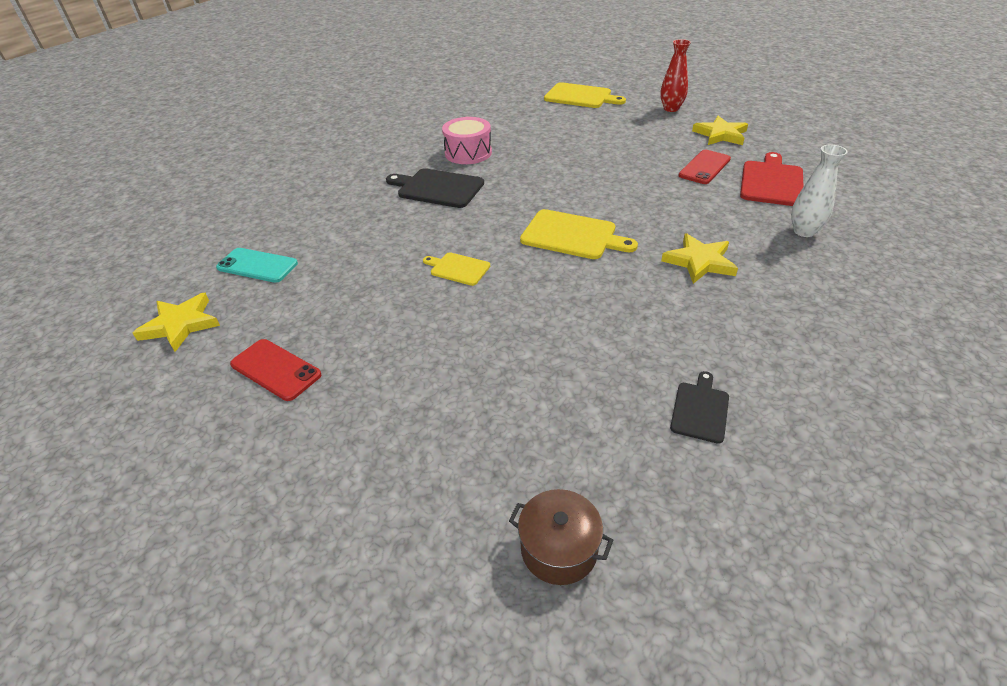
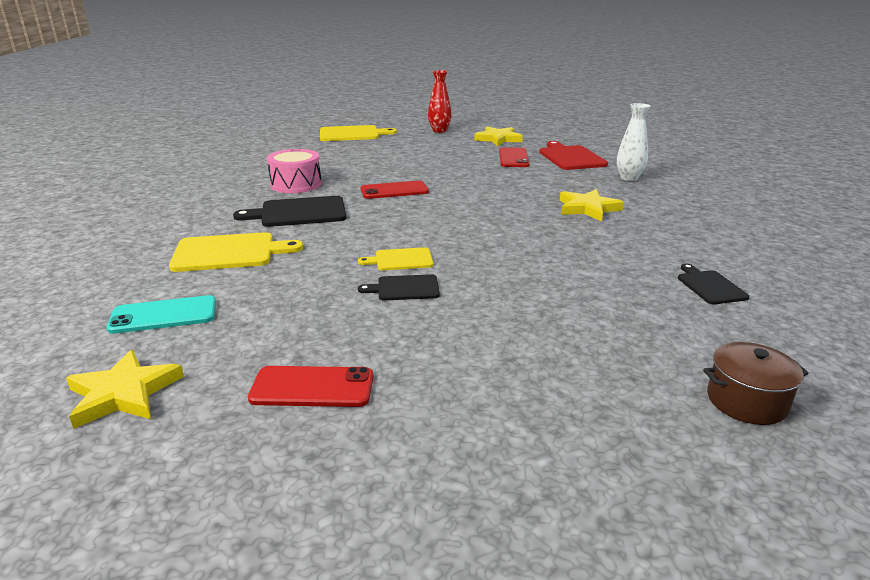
camera: 35 degrees left, 15 degrees down
(428, 301) = (404, 288): none -> black cutting board
(539, 183) = (394, 191): none -> red phone
(572, 235) = (471, 216): yellow cutting board -> yellow cutting board (229, 253)

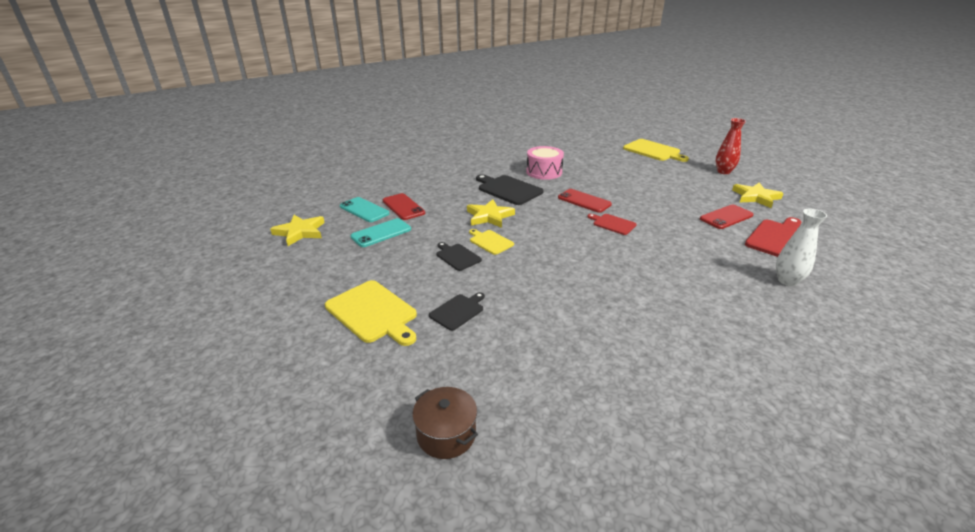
camera: 55 degrees right, 5 degrees up
(229, 253) = (438, 195): yellow cutting board -> yellow cutting board (373, 313)
(260, 321) = (381, 233): none -> turquoise phone
(312, 387) = (337, 271): red phone -> red phone (403, 207)
(459, 196) = (612, 224): none -> red cutting board
(588, 208) = (678, 281): yellow star -> yellow star (489, 216)
(710, 286) = (612, 380): black cutting board -> black cutting board (458, 311)

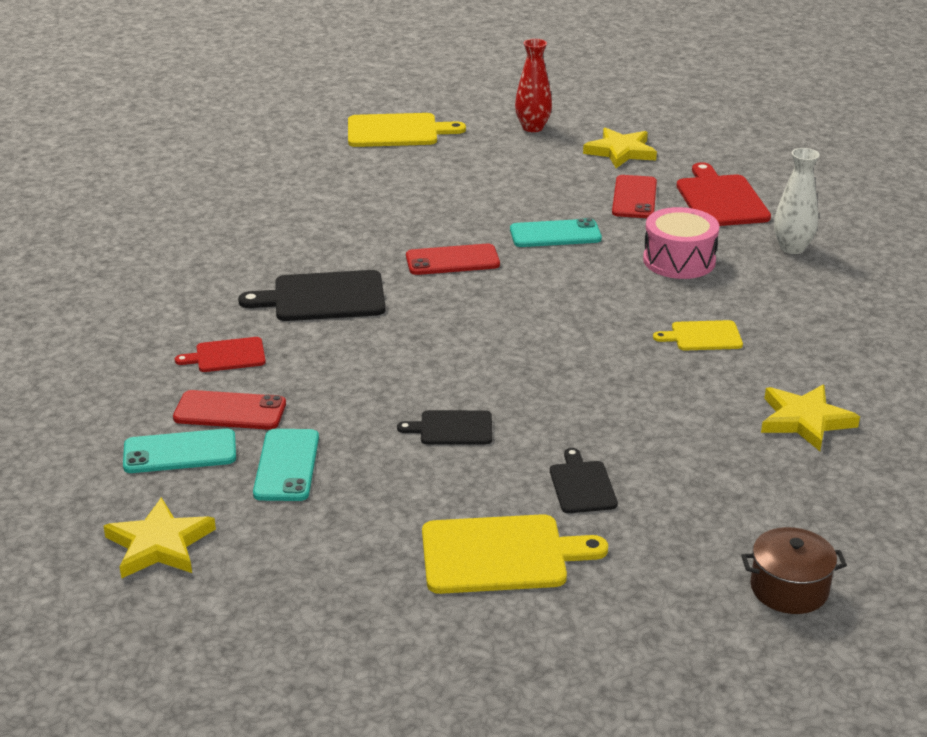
camera: 50 degrees left, 0 degrees up
(489, 216) = (380, 352): yellow star -> yellow star (805, 420)
(490, 241) = (451, 384): yellow cutting board -> yellow cutting board (703, 336)
(544, 172) = (316, 242): pink drum -> pink drum (679, 260)
(612, 224) = (540, 275): red cutting board -> red cutting board (227, 355)
(652, 213) = (555, 234): none -> turquoise phone

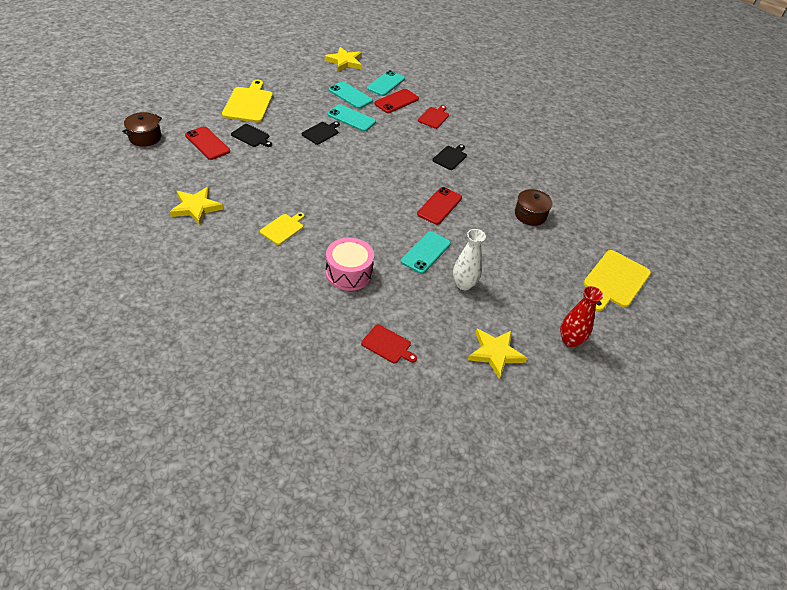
camera: 125 degrees right, 15 degrees up
(323, 297) = (450, 157): black cutting board -> black cutting board, size x0.58
(361, 203) = (530, 215): none -> brown pot
(361, 424) = (351, 118): none -> turquoise phone
(501, 555) = (249, 103): yellow cutting board -> yellow cutting board turned 150 degrees clockwise
(634, 197) = (431, 311): red phone -> red phone (207, 143)
(721, 199) = (388, 345): red cutting board -> red cutting board, size x0.58
(792, 248) = (304, 325): white vase -> white vase (464, 284)

